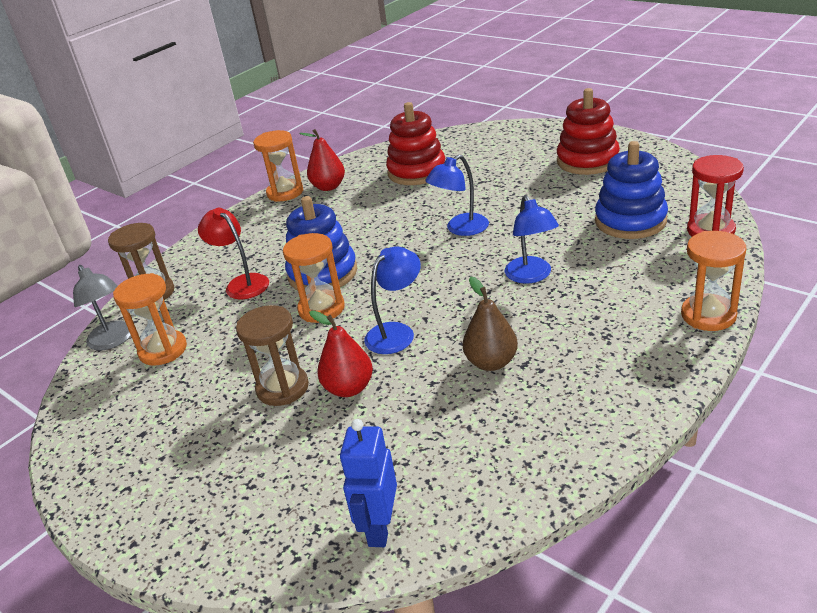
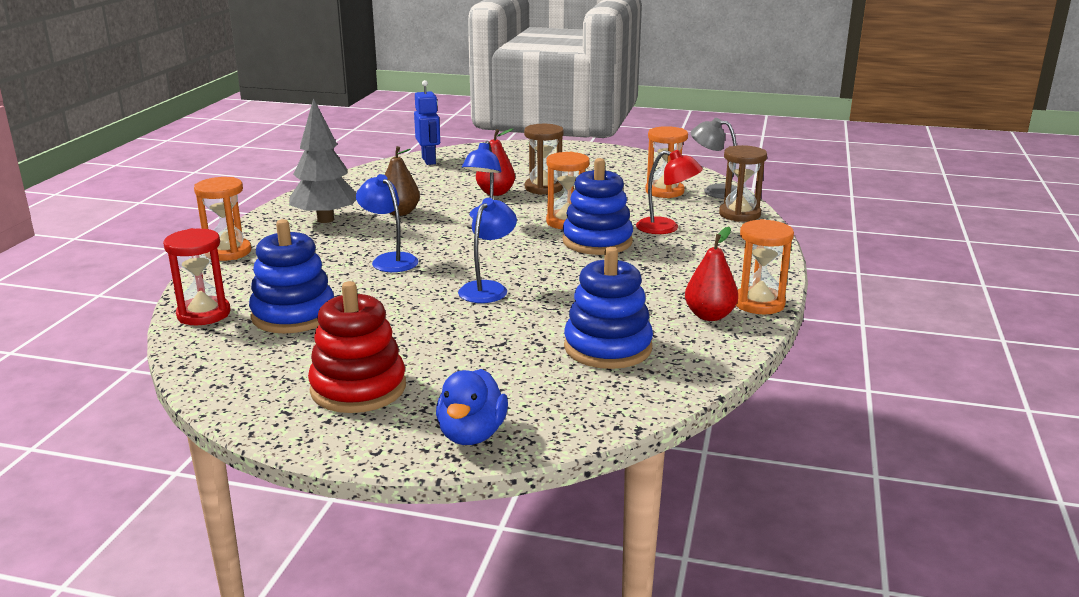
camera: 150 degrees right, 10 degrees down
(417, 171) = (608, 348): red stacking toy -> blue stacking toy
(530, 133) = (471, 434): none -> blue duck
(589, 363) = (325, 220): none -> grey tree

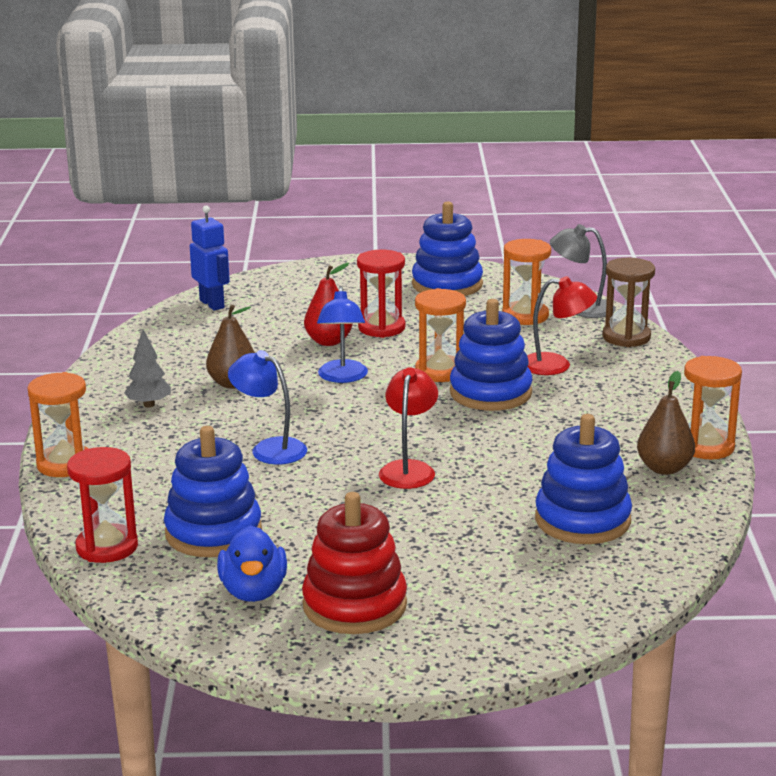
camera: 15 degrees left, 0 degrees up
(325, 220) = (149, 405): grey tree -> grey tree, size x0.54
(471, 434) = (508, 635): blue duck -> blue duck (253, 591)
(488, 288) = (409, 469): blue lamp -> red lamp
(543, 188) = (381, 328): brown hourglass -> red hourglass
(616, 165) = (447, 285): none -> blue stacking toy
(709, 316) = (664, 468): red pear -> brown pear

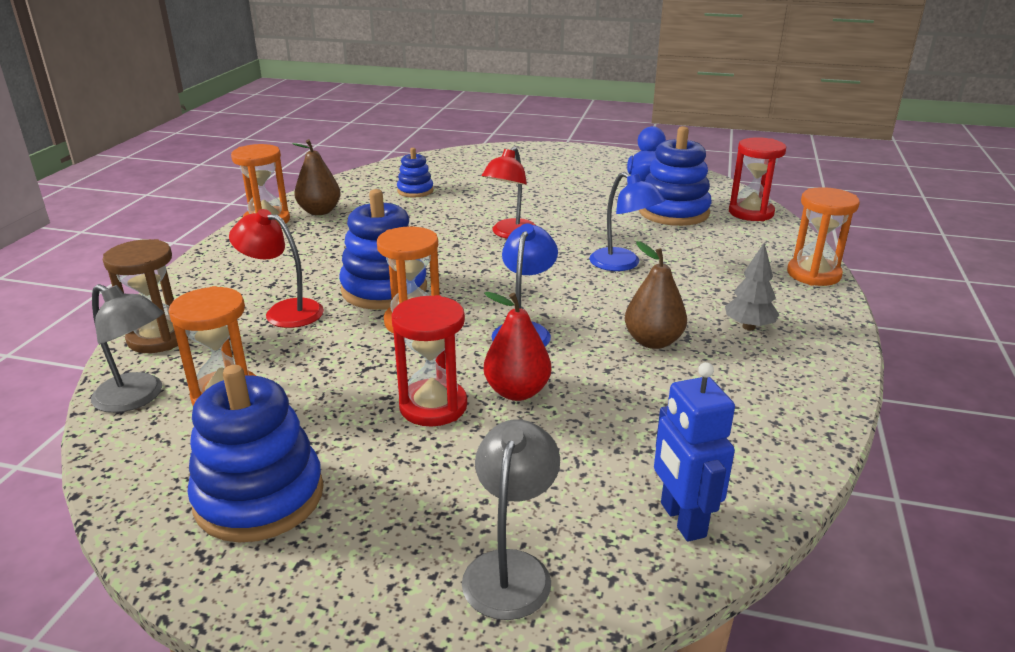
camera: 165 degrees left, 5 degrees up
(298, 281) = (511, 568): none -> grey lamp
(354, 605) = (587, 170): red stacking toy -> none
(582, 520) = (415, 191): blue stacking toy -> blue stacking toy, size x0.55

